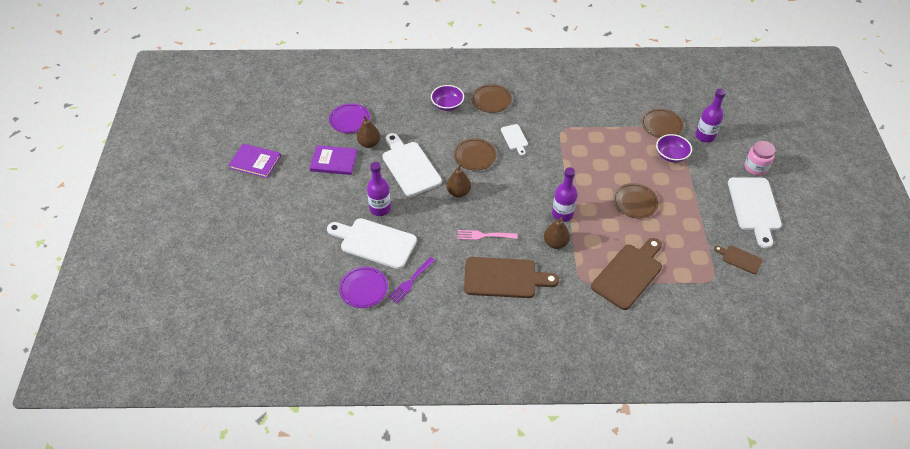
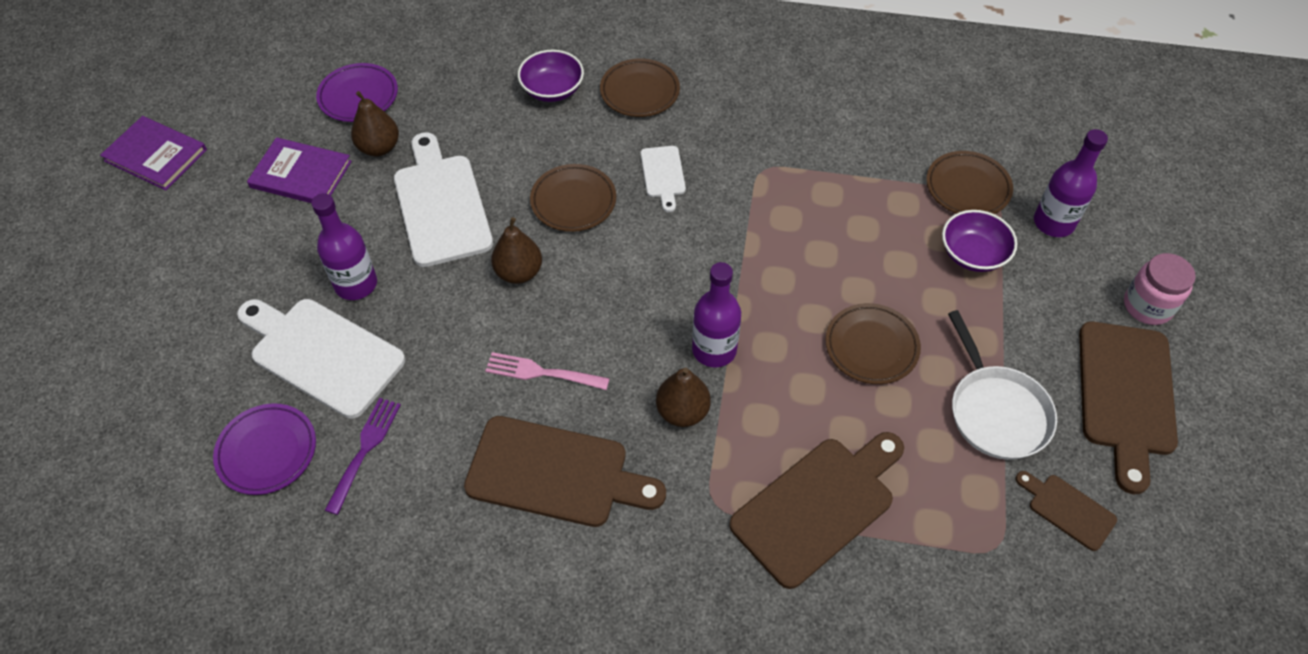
camera: 10 degrees right, 5 degrees up
(411, 281) = (365, 450): purple fork -> purple fork turned 150 degrees clockwise
(698, 222) = (996, 411): none -> white pan
(754, 207) = (1125, 395): white cutting board -> brown cutting board

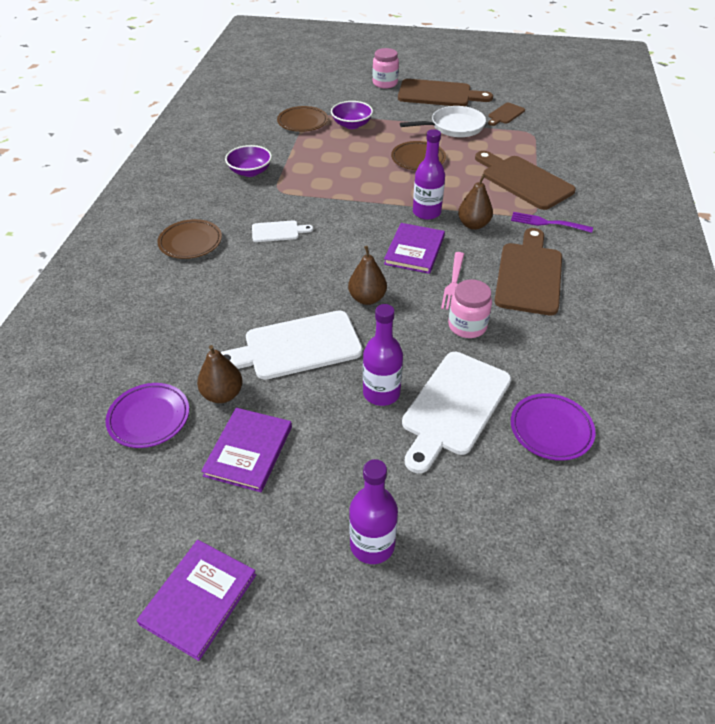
camera: 90 degrees left, 10 degrees down
(365, 450) = (535, 370): purple fork -> purple fork (547, 223)
(455, 381) = (467, 326): none -> pink jar
(552, 90) = (175, 288): purple bowl -> purple bowl (250, 171)
(573, 201) = (299, 273): brown plate -> none
(619, 329) = (414, 250): none -> purple book
(1053, 223) = (330, 101): purple bottle -> purple bottle (372, 545)

